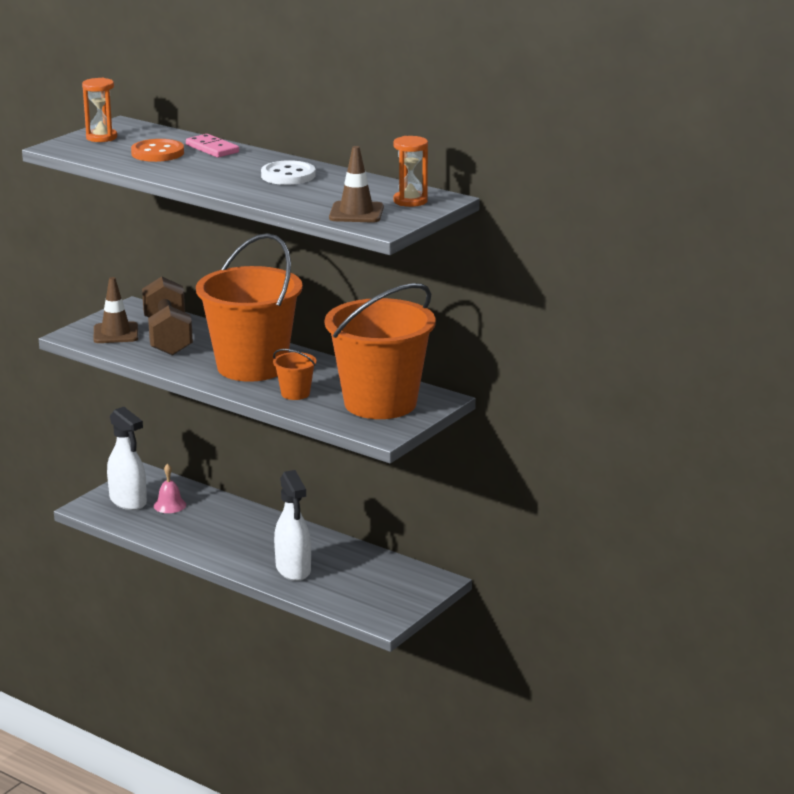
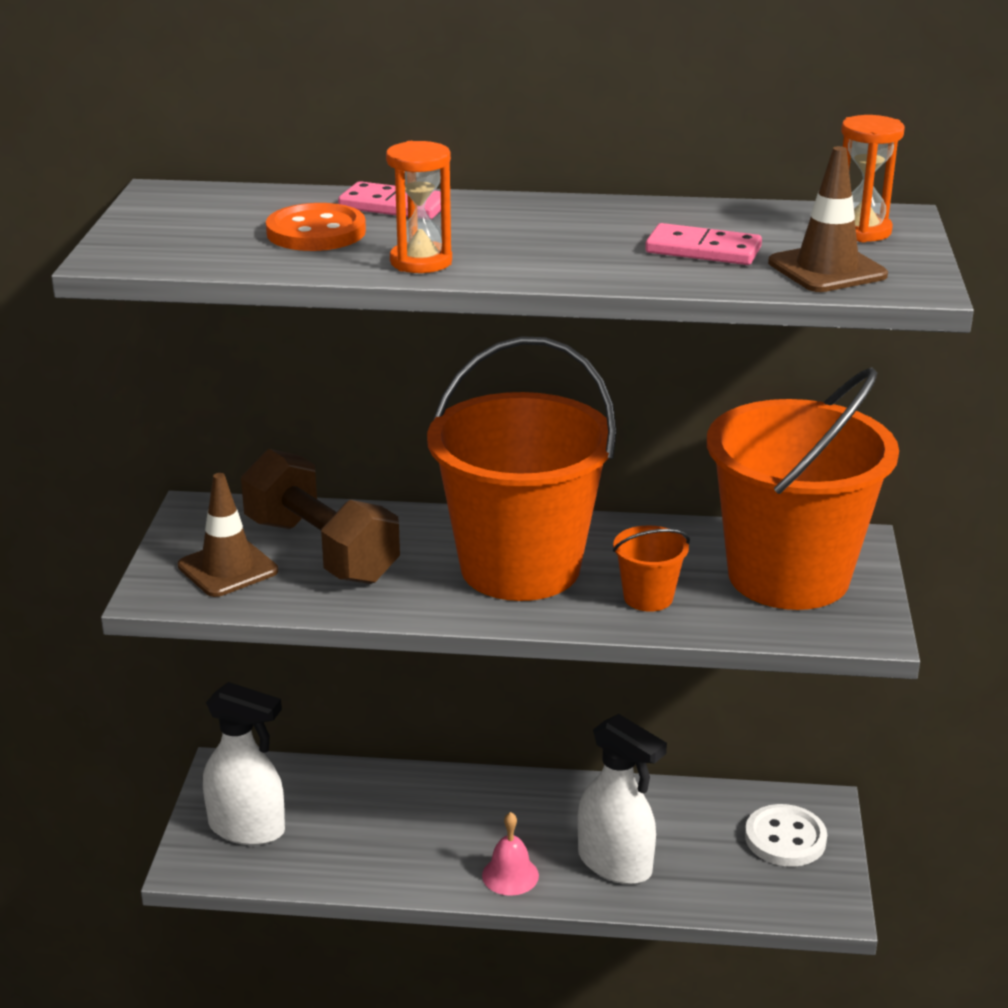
camera: 30 degrees left, 5 degrees up
(101, 137) = (169, 223): orange hourglass -> orange hourglass (421, 262)
(170, 505) = (318, 812): pink bell -> pink bell (510, 875)
(288, 175) = (600, 228): white button -> white button (785, 838)
(316, 194) = (703, 250): none -> pink domino

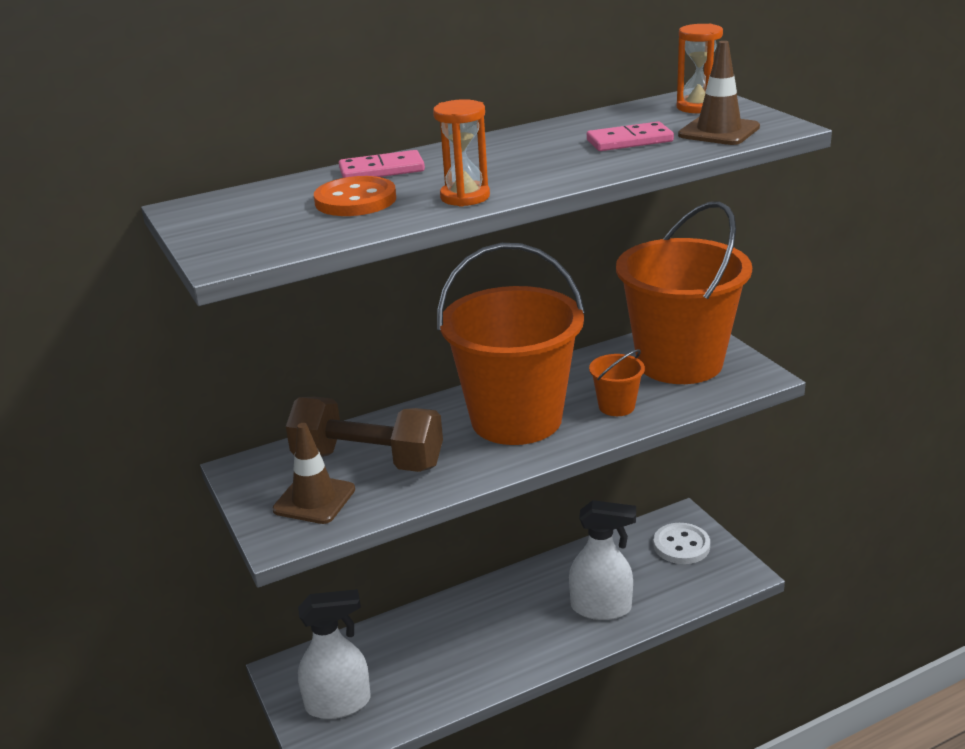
camera: 30 degrees left, 0 degrees up
(510, 875) = (545, 646): pink bell -> none

